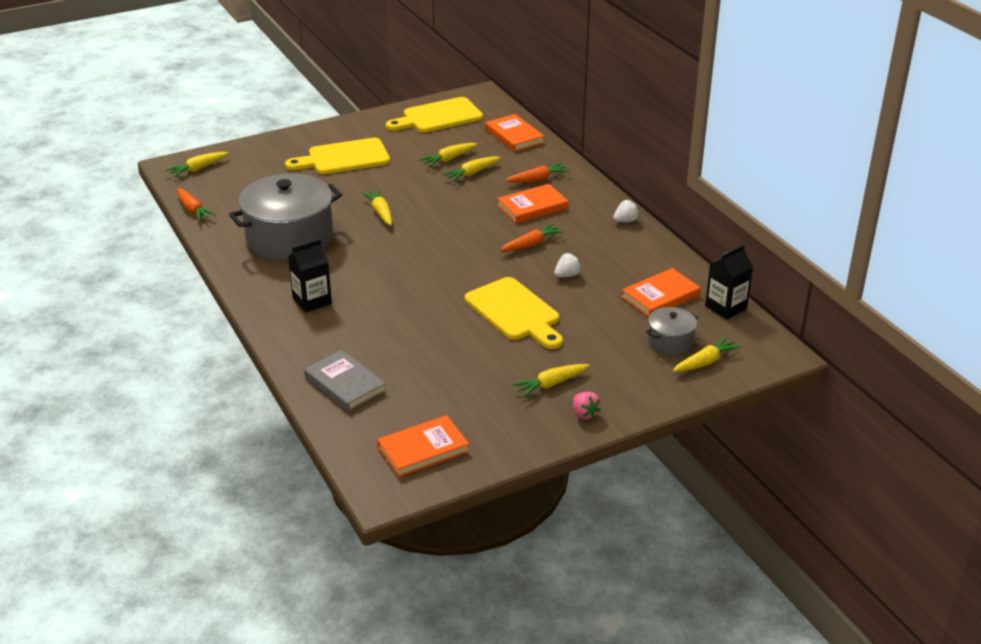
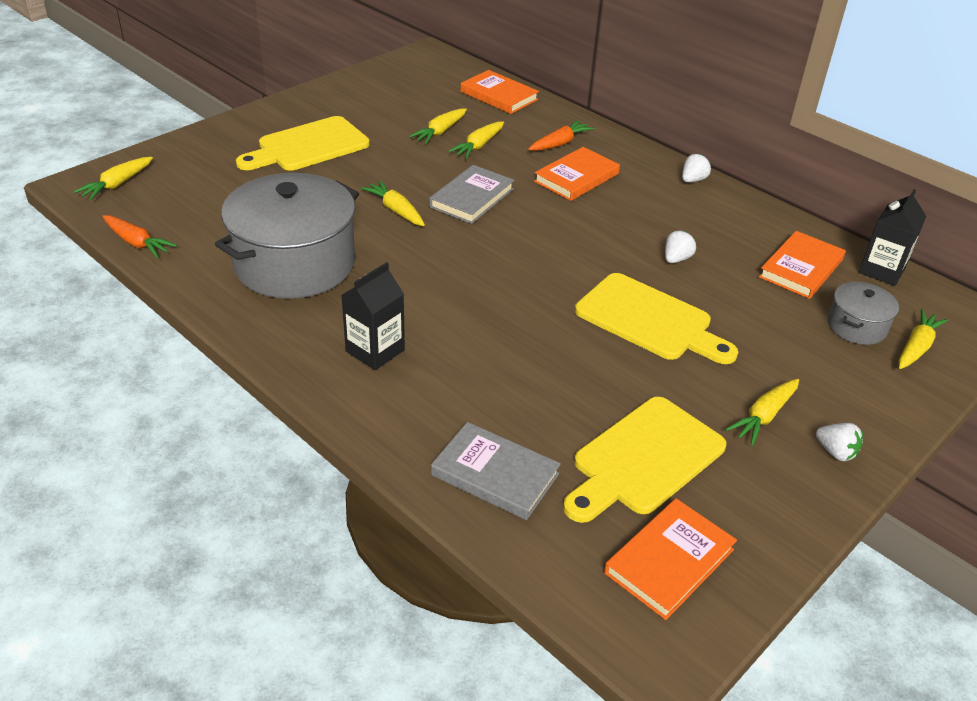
camera: 20 degrees left, 5 degrees up
(438, 117) = (396, 83): yellow cutting board -> yellow cutting board (644, 459)
(442, 211) = (472, 198): none -> grey book
(532, 244) = (607, 225): orange carrot -> none
(585, 414) = (835, 452): pink strawberry -> white strawberry

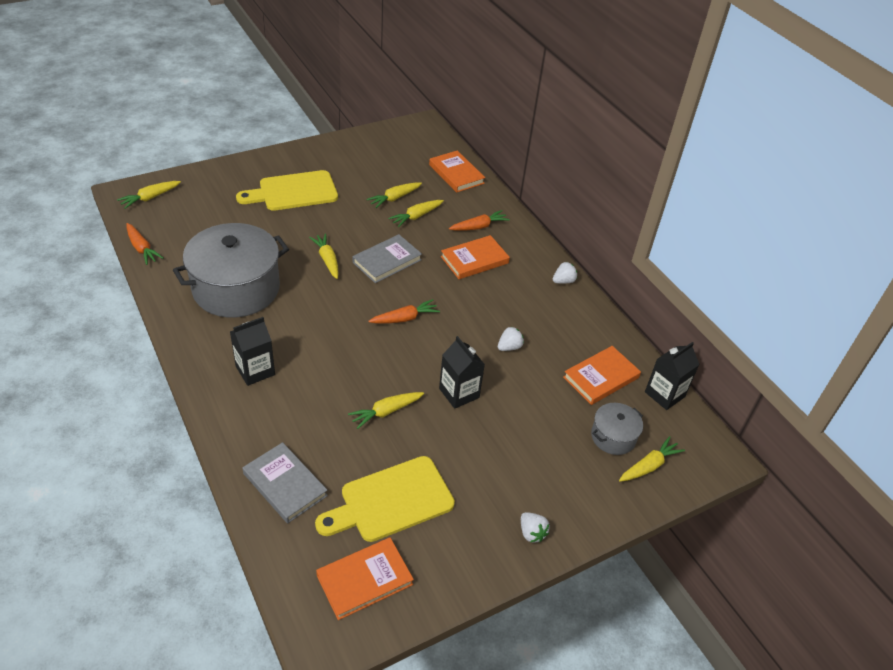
camera: 15 degrees right, 5 degrees up
(532, 254) = (405, 318): none -> orange carrot
(649, 320) = (459, 393): yellow cutting board -> black carton
(763, 417) = (496, 491): yellow carrot -> yellow carrot (385, 412)

